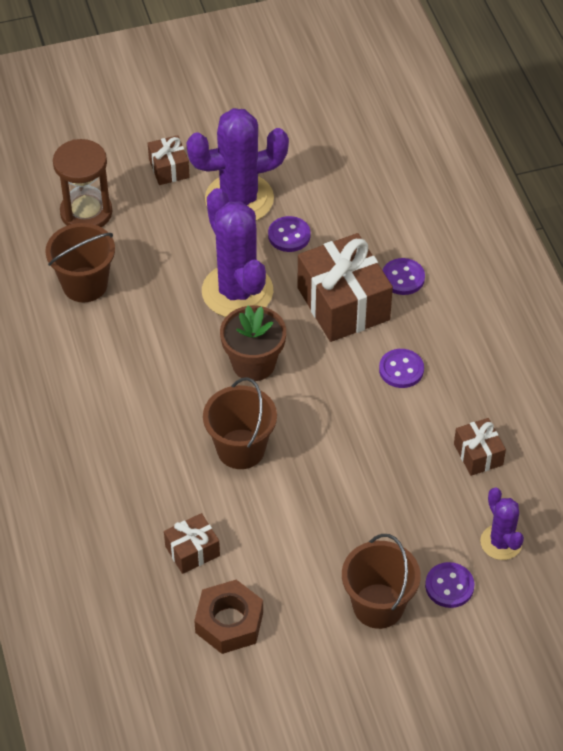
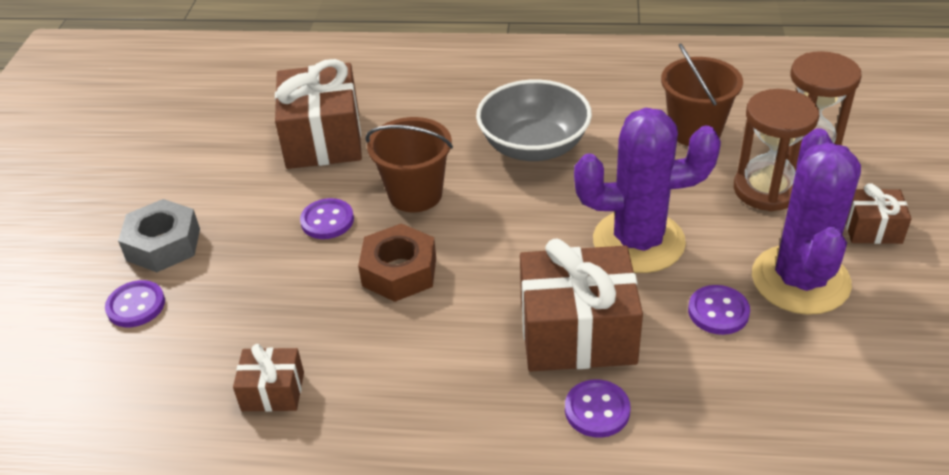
camera: 115 degrees right, 10 degrees down
(145, 387) = (534, 146): none -> grey bowl
(146, 230) = (766, 189): none -> brown hourglass
(192, 551) = (323, 138): brown gift -> brown gift, size x1.98
(229, 622) = (234, 145): brown nut -> brown nut (399, 271)
(253, 363) = (523, 230): brown flower pot -> none
(378, 606) = (163, 244): brown bucket -> grey nut
(401, 370) = (443, 357): purple button -> purple button (327, 221)
(501, 542) = (146, 369): purple cactus -> none

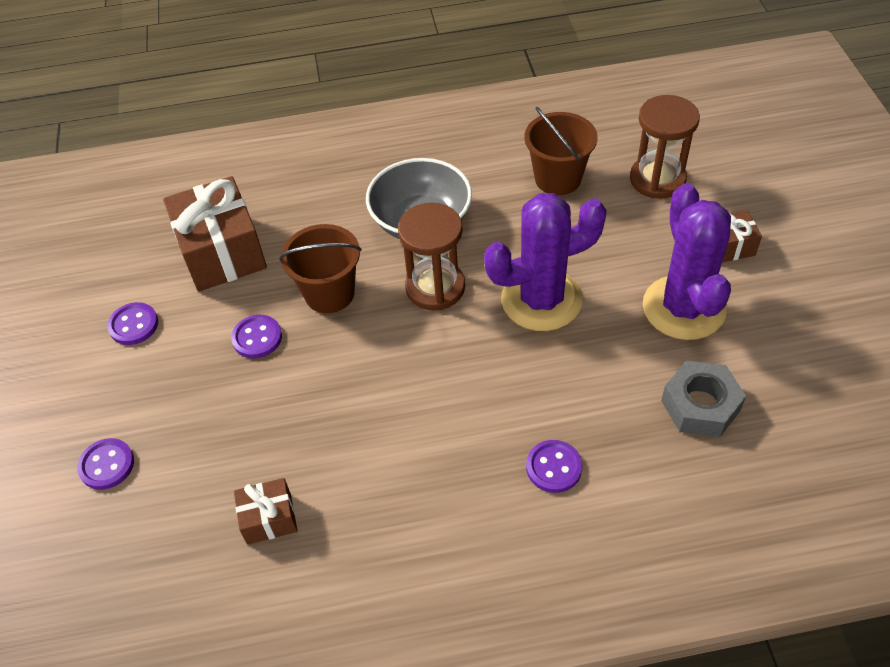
camera: 15 degrees left, 10 degrees up
(163, 244) = (108, 396): grey nut -> grey nut (700, 405)
(399, 271) = (341, 375): brown nut -> none
(577, 332) = (516, 399): brown gift -> none
(718, 312) = (626, 352): purple button -> purple button (134, 325)
(766, 189) = (633, 226): brown hourglass -> brown hourglass (435, 287)

